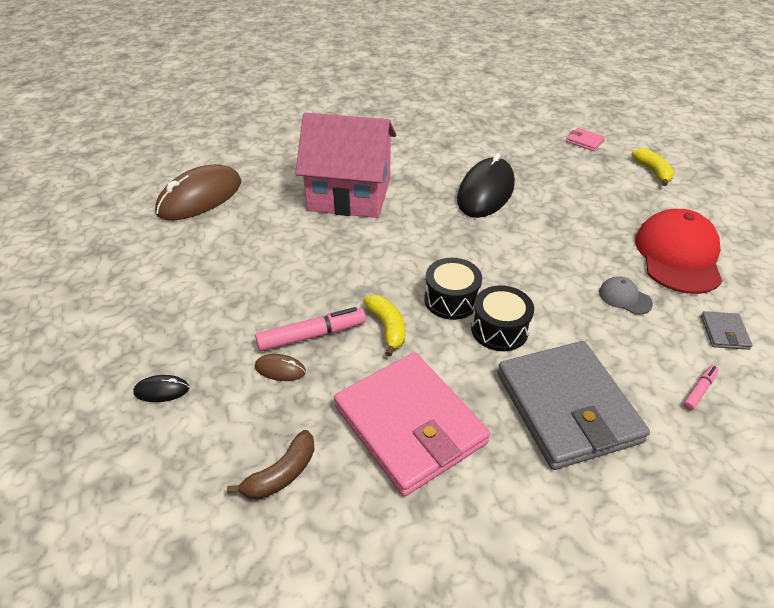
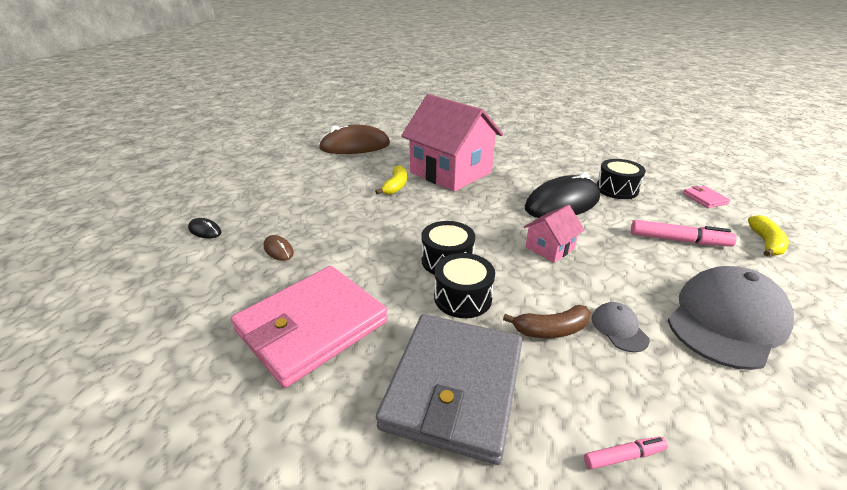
camera: 35 degrees right, 10 degrees down
(281, 474) = (197, 309): brown banana -> brown banana (551, 330)
(312, 335) = (322, 240): pink marker -> pink marker (678, 240)
(387, 327) = (377, 257): yellow banana -> yellow banana (395, 186)
(409, 425) = (312, 326): pink wallet -> pink wallet turned 45 degrees clockwise
(514, 157) = (616, 189): none -> black drum
(518, 246) = (549, 248): none -> pink house
(677, 255) = (726, 320): red cap -> grey cap
(724, 332) = (720, 417): grey wallet -> none

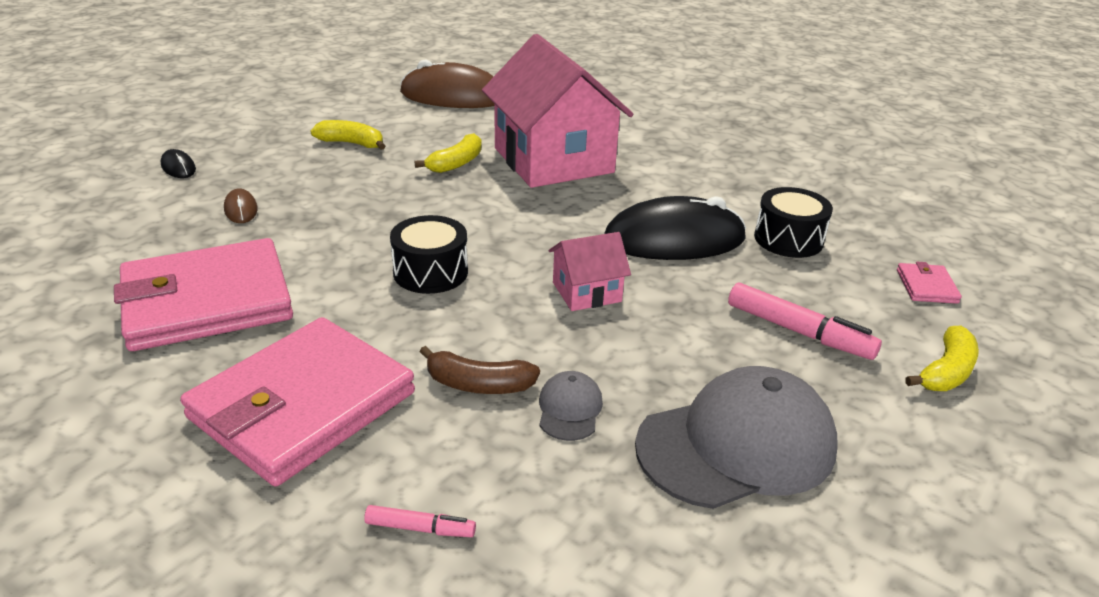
camera: 20 degrees right, 0 degrees up
(317, 188) = (351, 143): none -> yellow banana
(454, 386) = (302, 405): grey wallet -> pink wallet
(462, 297) = (406, 319): black drum -> none

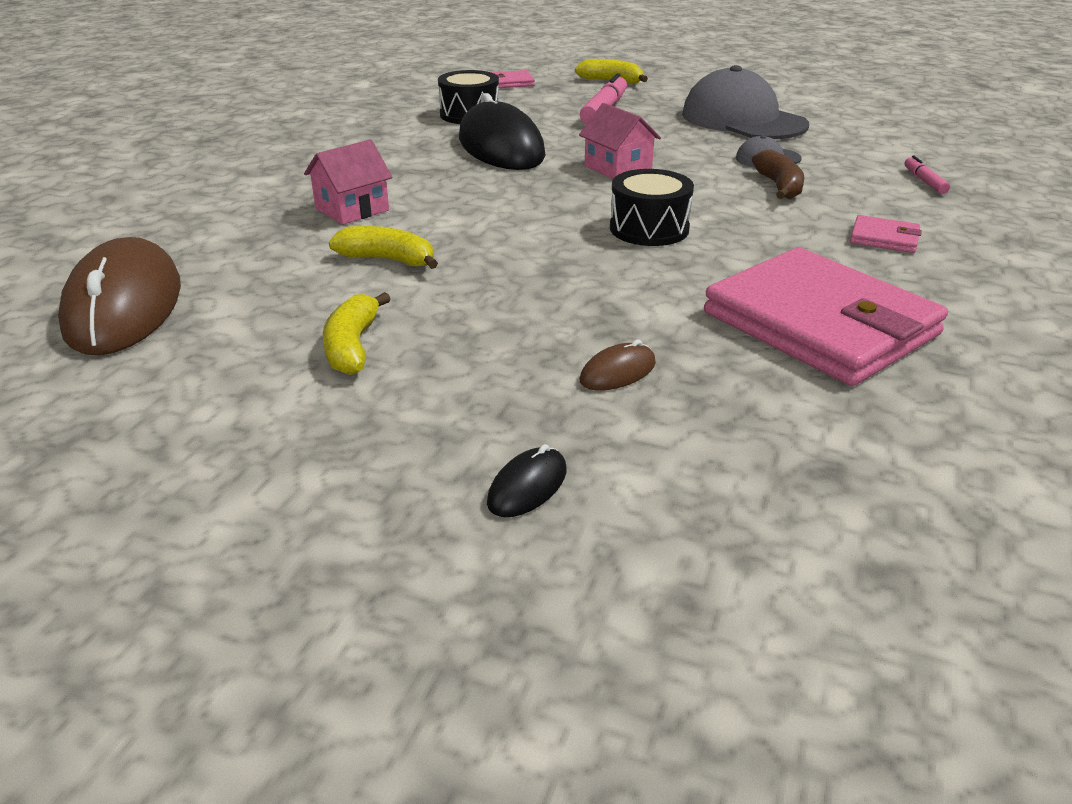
camera: 105 degrees left, 0 degrees up
(302, 405) = (884, 238): pink wallet -> pink wallet, size x0.40
(553, 160) = (352, 209): pink house -> pink house, size x0.45

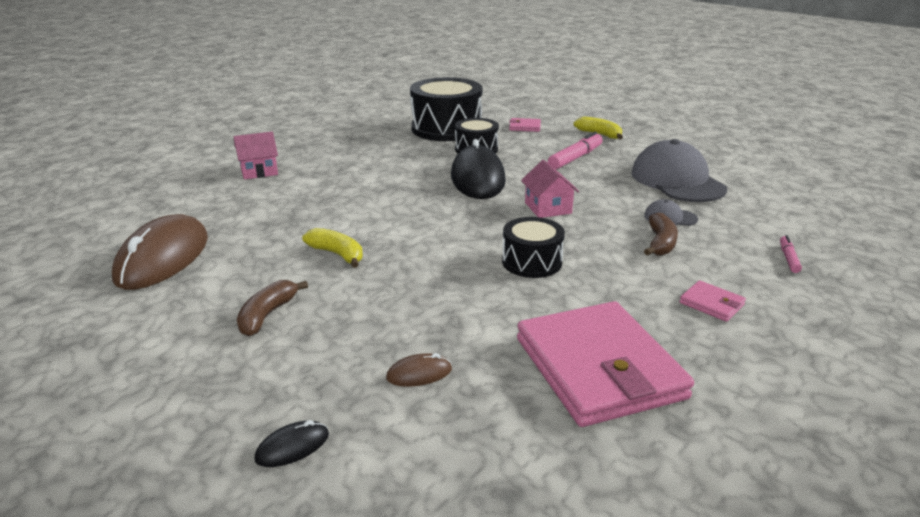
camera: 20 degrees right, 5 degrees down
(352, 209) = (344, 212): pink house -> pink house (259, 171)
(353, 346) = (267, 315): yellow banana -> brown banana
(408, 95) = (446, 129): none -> black drum

